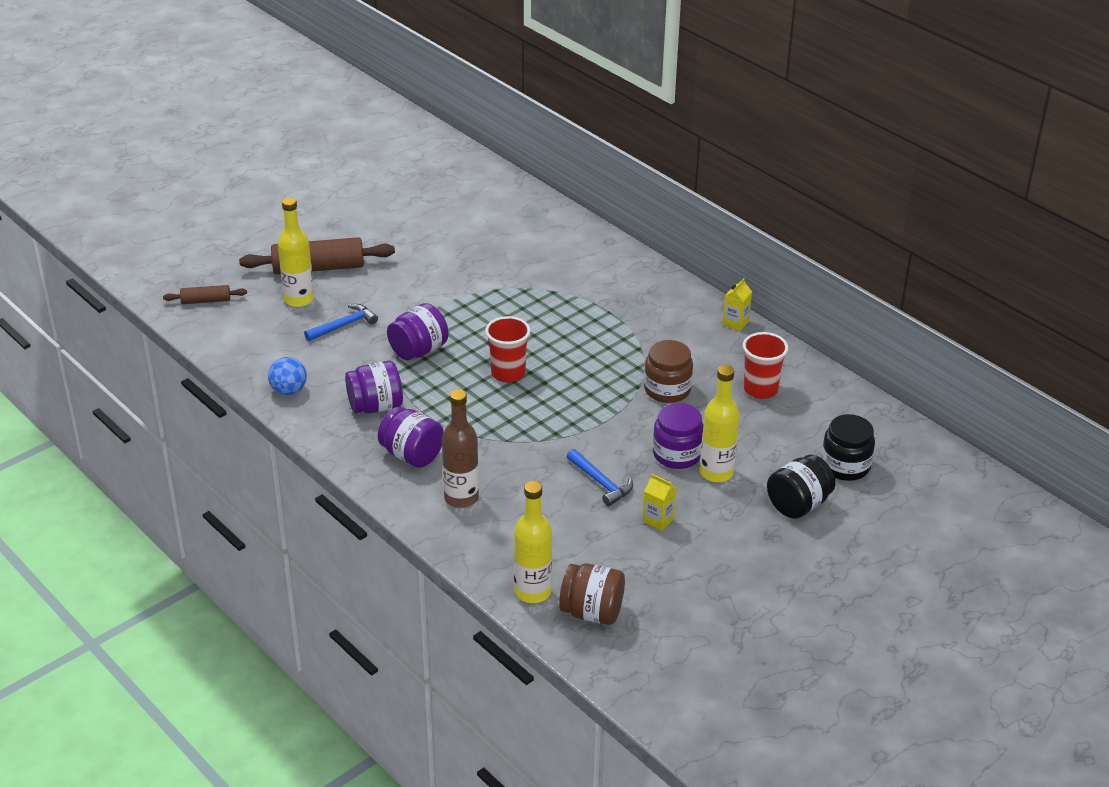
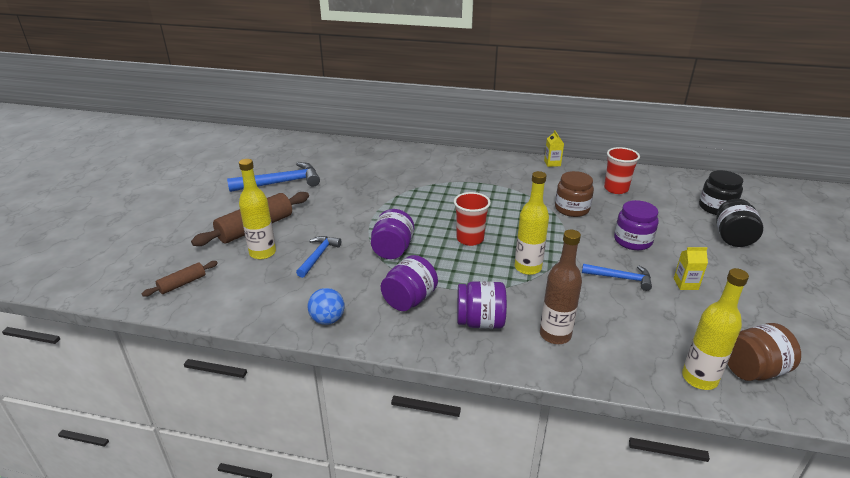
camera: 35 degrees left, 5 degrees down
(395, 221) = (281, 183): none -> blue hammer
(716, 473) = (667, 241): yellow bottle -> yellow bottle (528, 268)

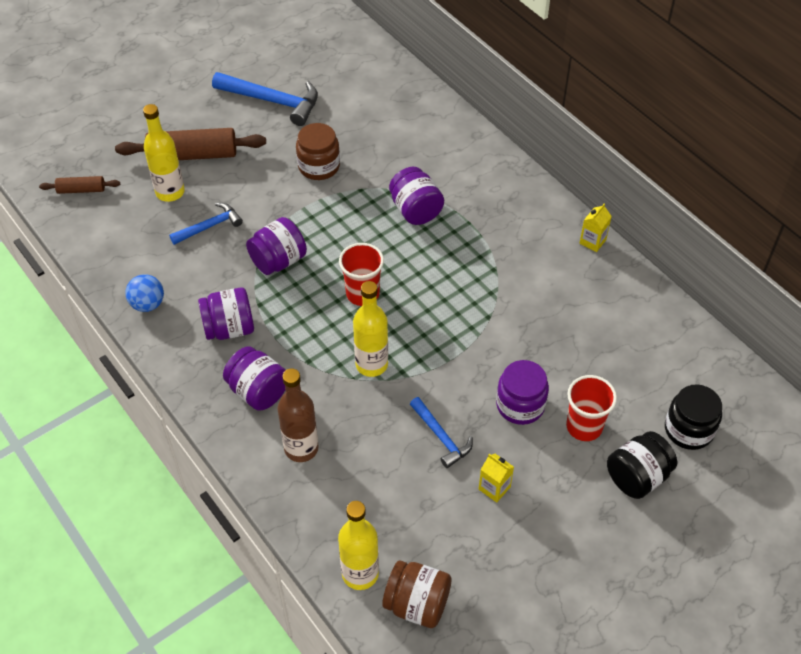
camera: 40 degrees right, 20 degrees up
(443, 191) = (415, 210): none -> purple jar
(572, 209) = (517, 322): brown jar -> brown jar (319, 166)
(616, 189) = (610, 327): red cup -> red cup (584, 426)

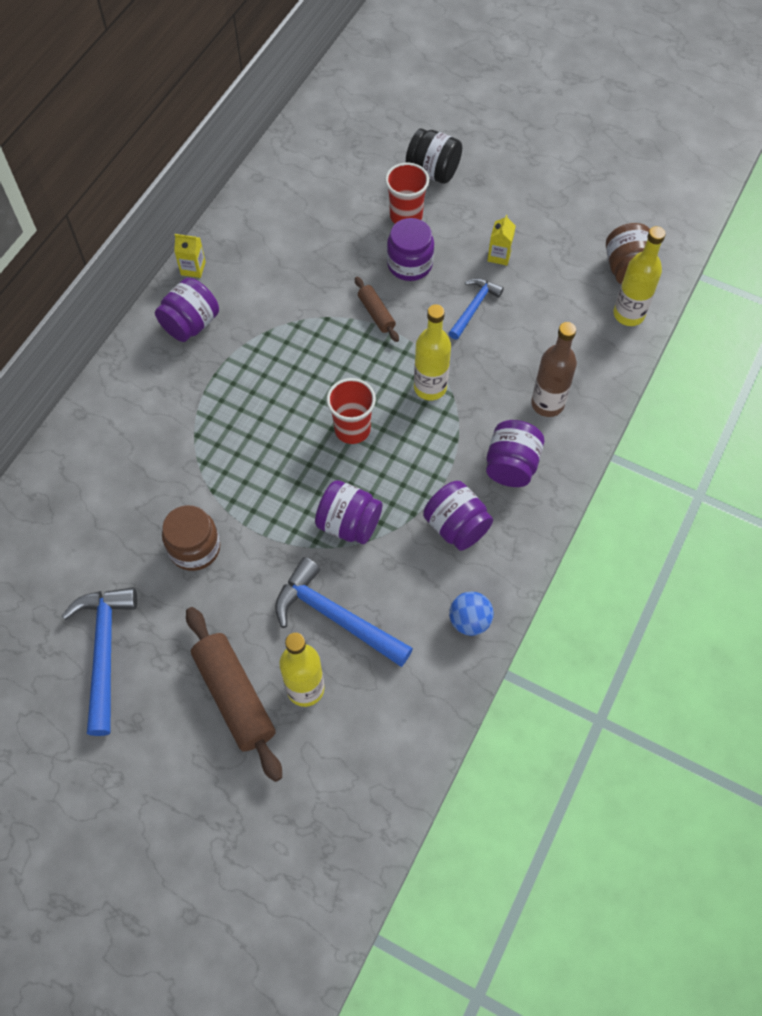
camera: 115 degrees left, 10 degrees up
(81, 190) = (349, 797): brown rolling pin -> brown rolling pin (376, 313)
(210, 226) = (335, 617): blue hammer -> blue hammer, size x1.67
(415, 210) = (219, 427): purple jar -> purple jar (191, 324)
(688, 429) = (370, 151): black jar -> none

